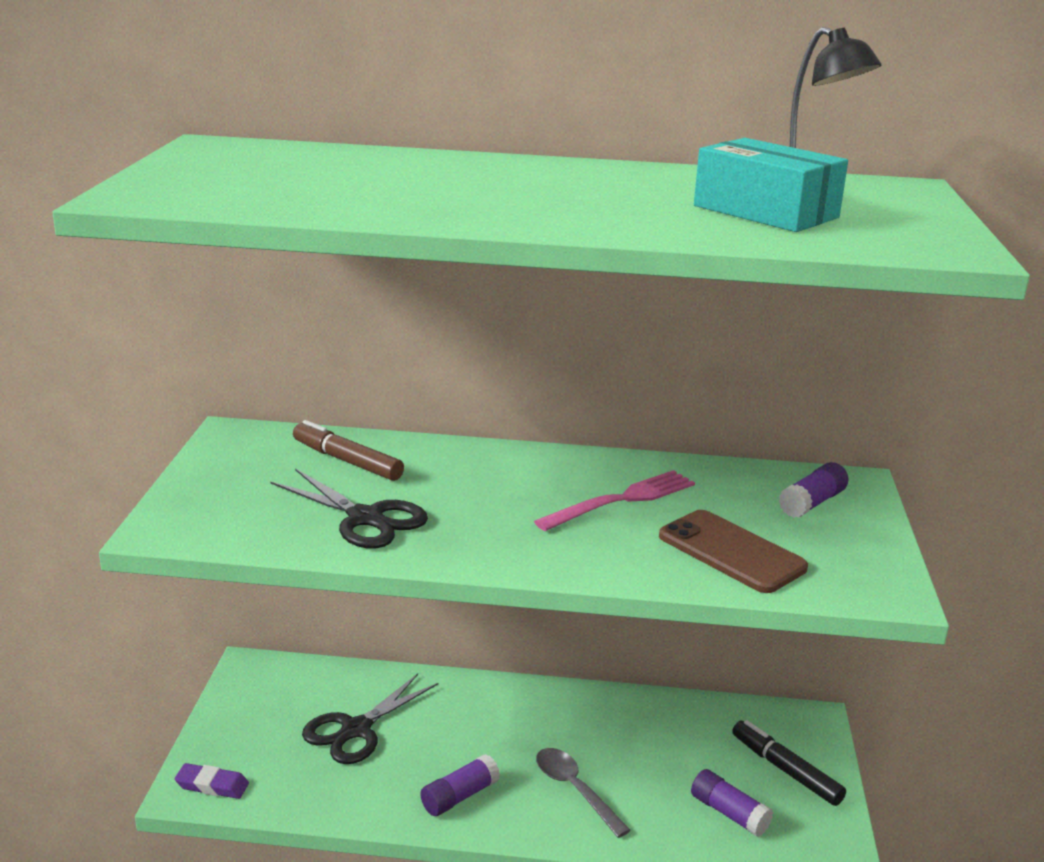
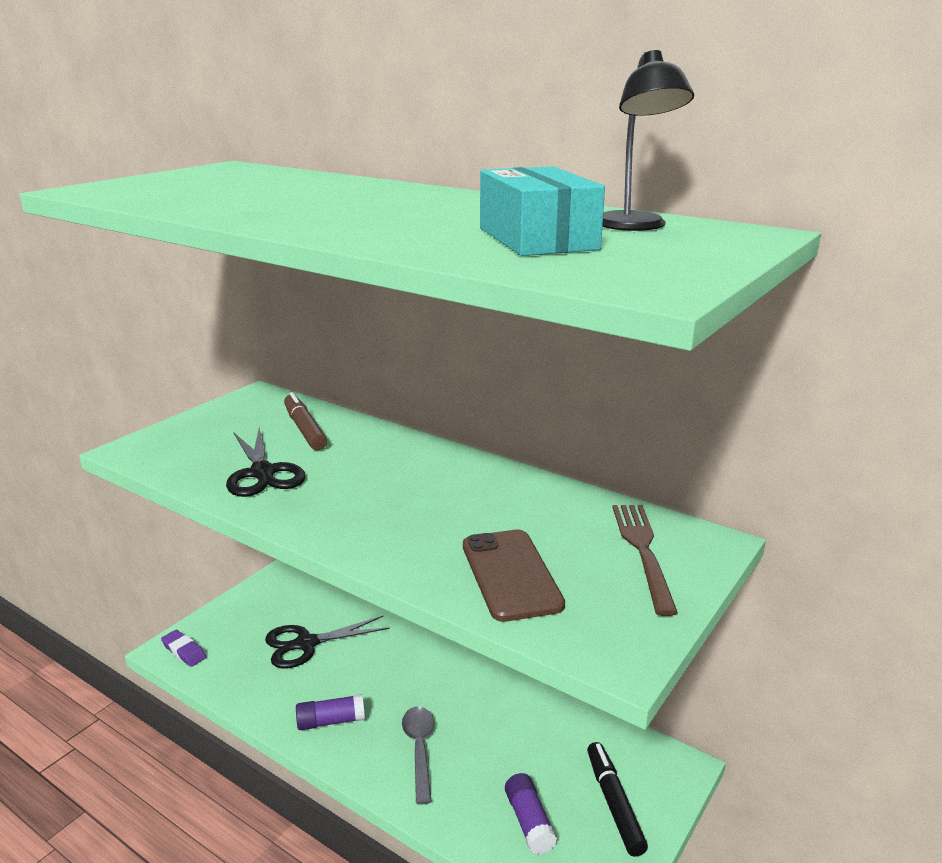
camera: 30 degrees right, 0 degrees up
(622, 500) = (470, 506): pink fork -> none
(812, 503) = (643, 551): purple glue stick -> brown fork

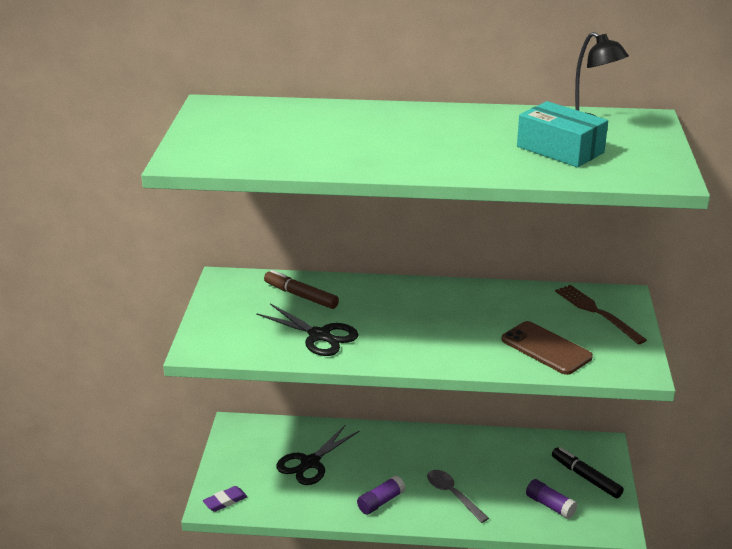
camera: 30 degrees left, 5 degrees up
(184, 651) = (225, 501): purple eraser -> purple eraser turned 45 degrees counterclockwise

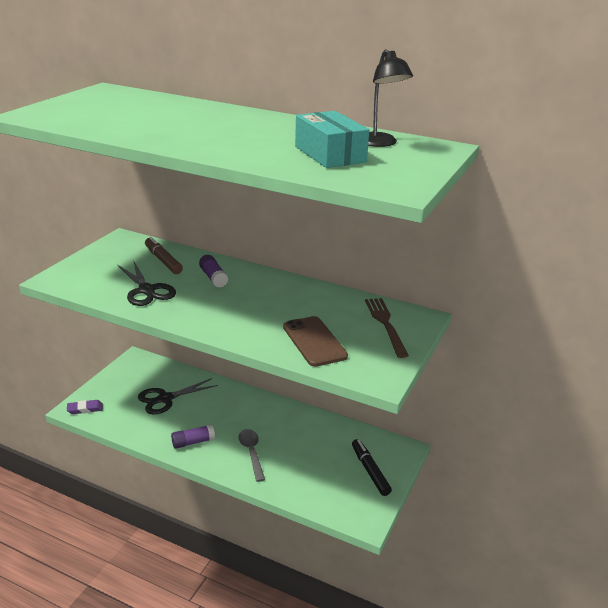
camera: 20 degrees right, 0 degrees up
(550, 505) = (323, 484): purple glue stick -> purple glue stick (213, 278)

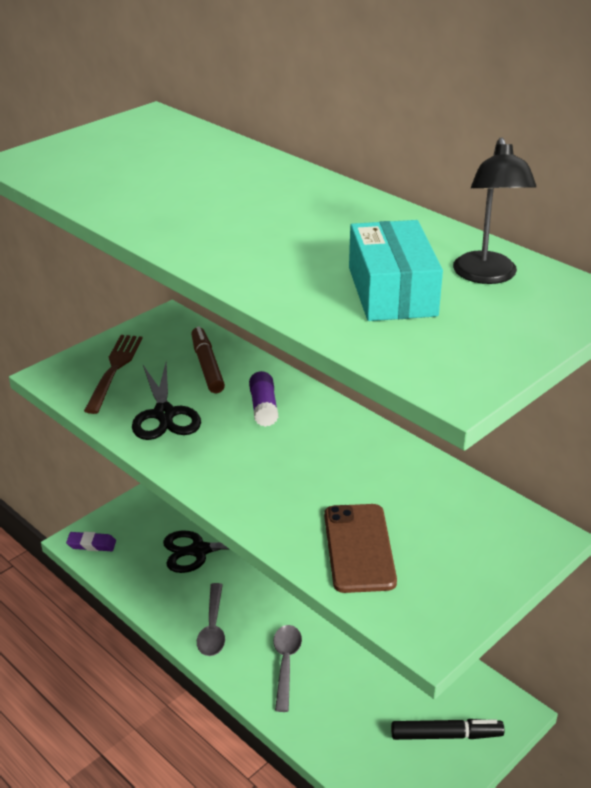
camera: 20 degrees right, 5 degrees up
(193, 442) = (213, 627): purple glue stick -> grey spoon
(370, 471) = (446, 735): black marker -> black marker turned 90 degrees clockwise
(385, 324) = (481, 538): brown fork -> brown fork (114, 370)

